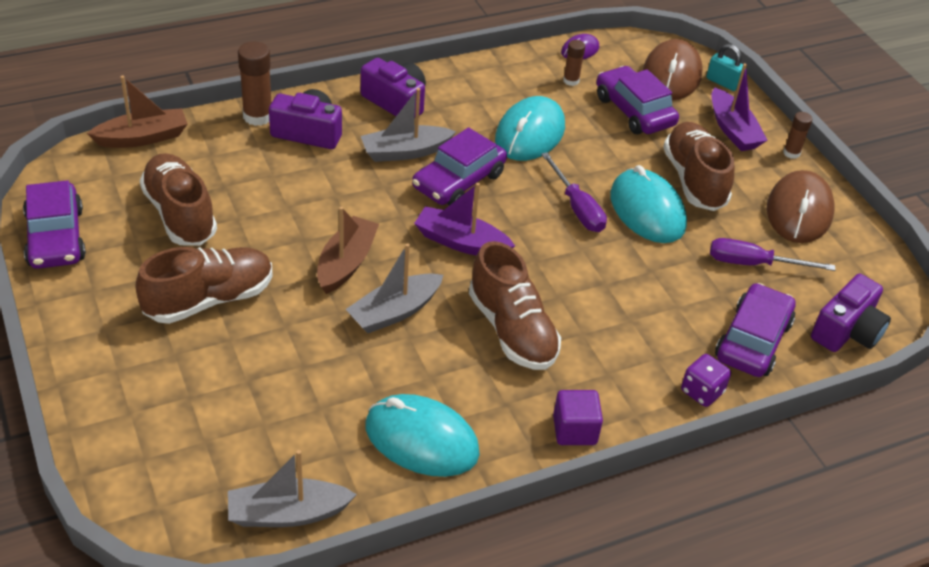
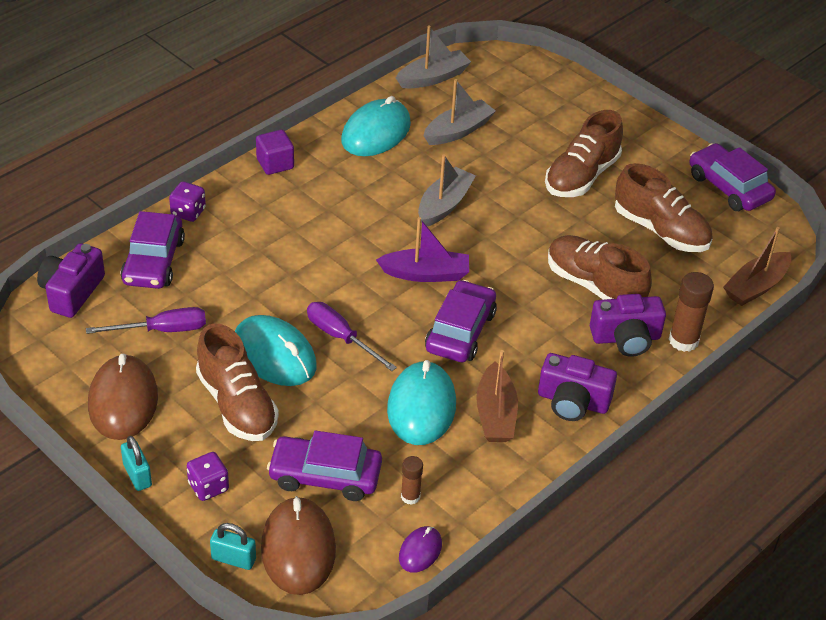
camera: 160 degrees right, 0 degrees up
(346, 263) = (505, 230): brown boat -> brown boat (495, 414)
(405, 152) = (526, 346): grey boat -> grey boat (458, 131)
(421, 439) = (376, 132): turquoise mouse -> turquoise mouse turned 60 degrees counterclockwise
(512, 330) = (349, 216): brown shoe -> brown shoe (594, 285)
(634, 111) = (325, 476): purple car -> purple car turned 150 degrees clockwise
(732, 130) = (208, 487): purple boat -> purple dice
(791, 153) = (137, 475): brown glue stick -> turquoise padlock

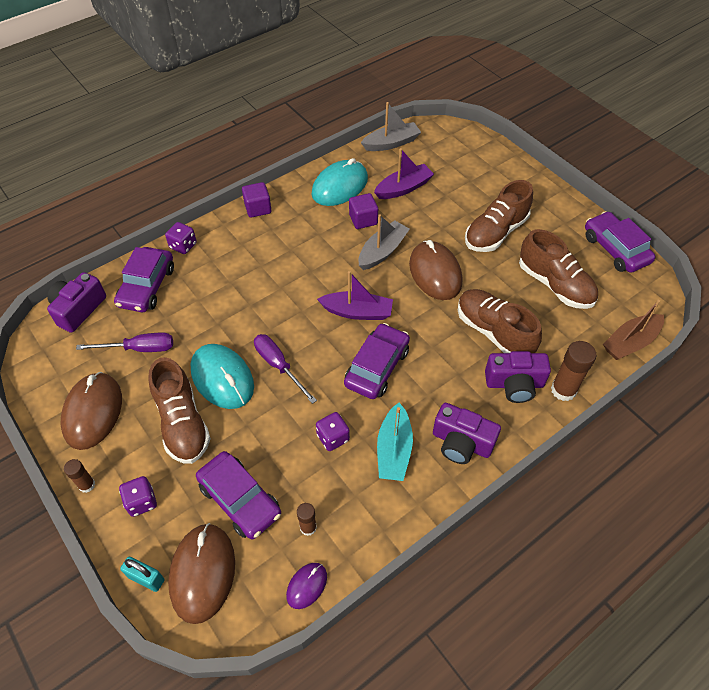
camera: 10 degrees right, 10 degrees up
(137, 475) = (87, 485): turquoise padlock -> brown glue stick
(325, 476) = (240, 499): purple car -> purple car turned 150 degrees counterclockwise
(413, 170) = (363, 220): none -> purple cube
(421, 407) = (333, 437): turquoise mouse -> purple dice
(458, 131) = (403, 188): grey boat -> purple boat
(495, 414) = (394, 450): brown boat -> turquoise boat
(514, 225) = (435, 273): none -> brown mouse

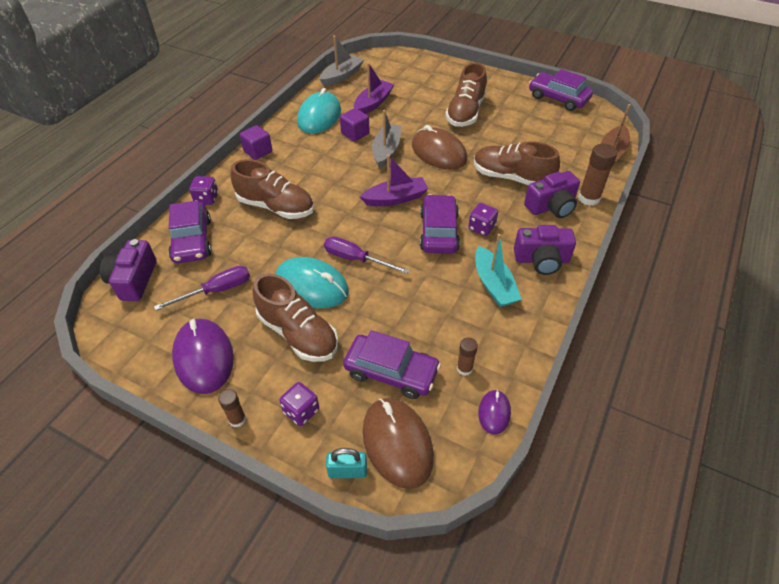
camera: 25 degrees left, 5 degrees down
(93, 412) = (204, 357): brown mouse -> purple mouse
(333, 437) = (438, 294): purple dice -> purple dice (481, 227)
(554, 285) = (533, 133): brown shoe -> brown shoe (276, 207)

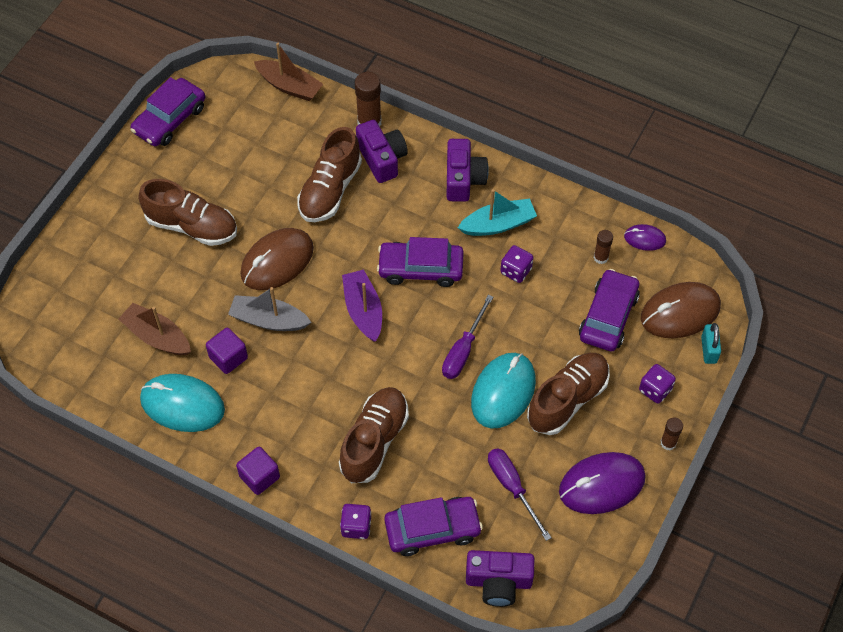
camera: 90 degrees left, 10 degrees up
(341, 76) = (77, 380): grey boat -> none
(373, 103) = (157, 337): purple boat -> brown boat
(481, 227) = (415, 227): purple dice -> purple dice (516, 271)

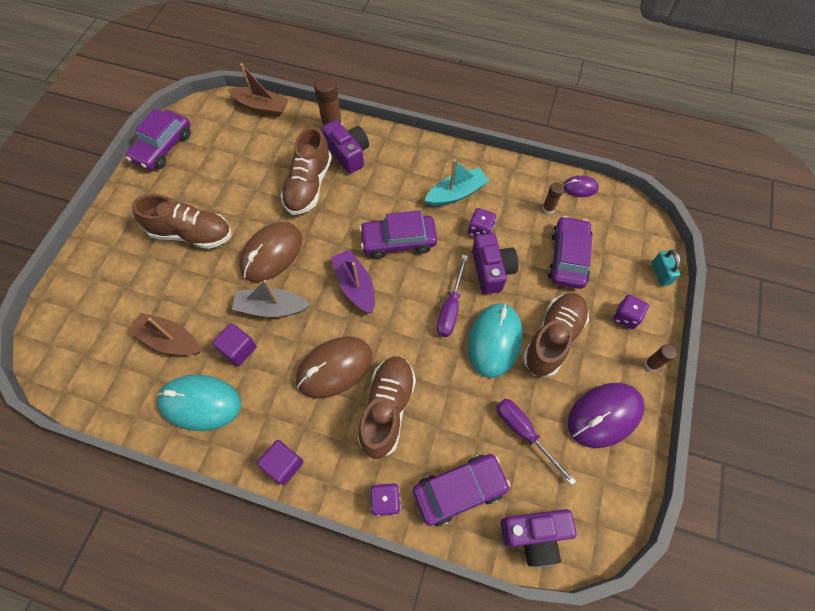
camera: 10 degrees left, 5 degrees up
(463, 179) = (419, 161): purple camera -> purple camera (491, 270)
(680, 312) = (626, 245): brown mouse -> brown mouse (334, 368)

